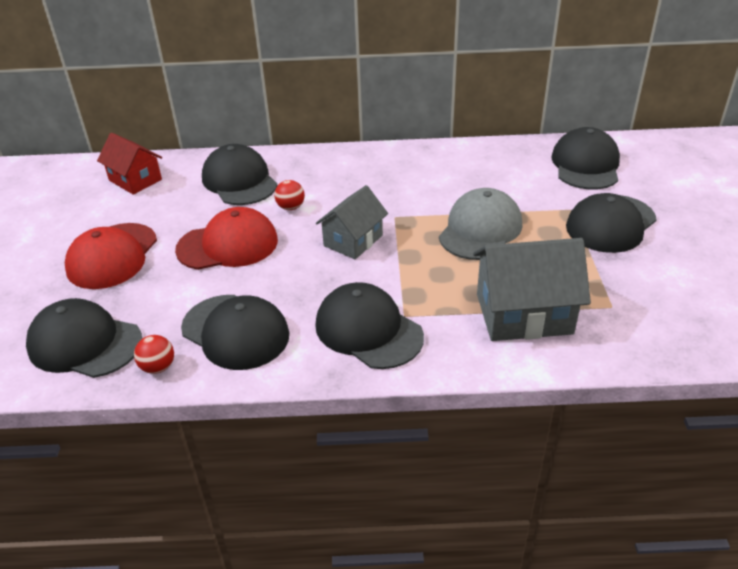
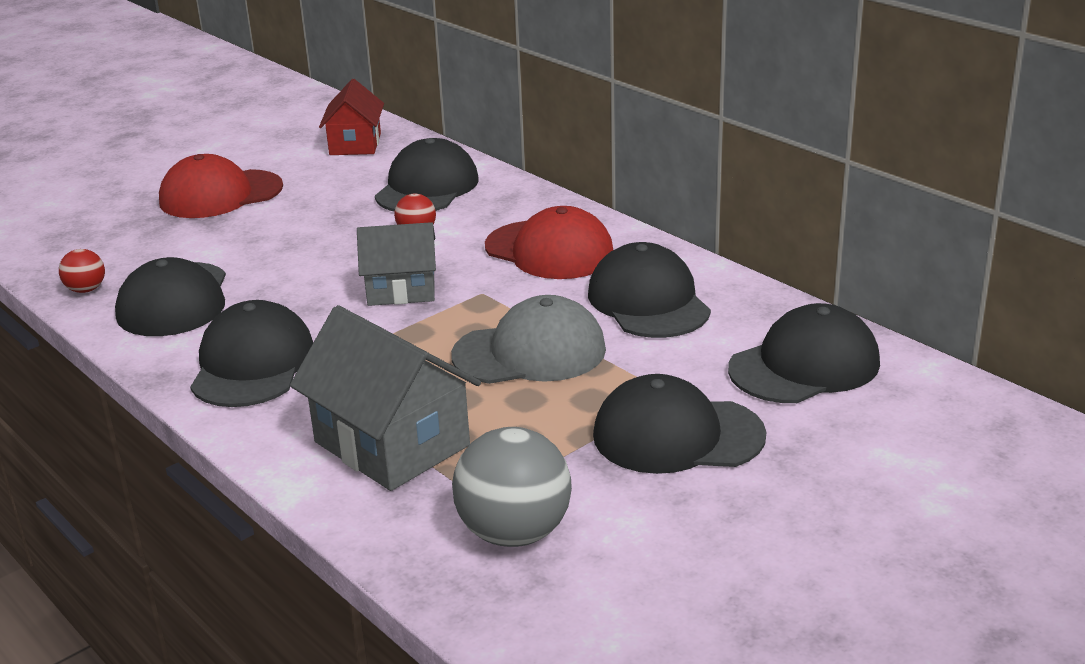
camera: 50 degrees right, 10 degrees down
(85, 343) = (85, 245): black cap -> black cap (648, 301)
(228, 245) = (306, 234): red cap -> red cap (549, 250)
(653, 309) = (514, 533): none -> grey ball

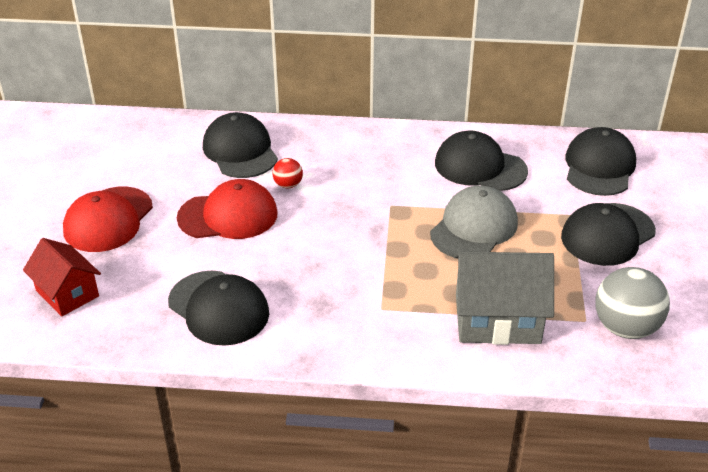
camera: 45 degrees left, 10 degrees up
(86, 290) = (143, 334): red ball -> none
(252, 364) = (344, 320): black cap -> none
(355, 144) = (136, 140): red house -> red house (67, 293)
(401, 290) = (344, 227): grey house -> none
(549, 250) = (381, 160): red cap -> red cap (228, 215)

